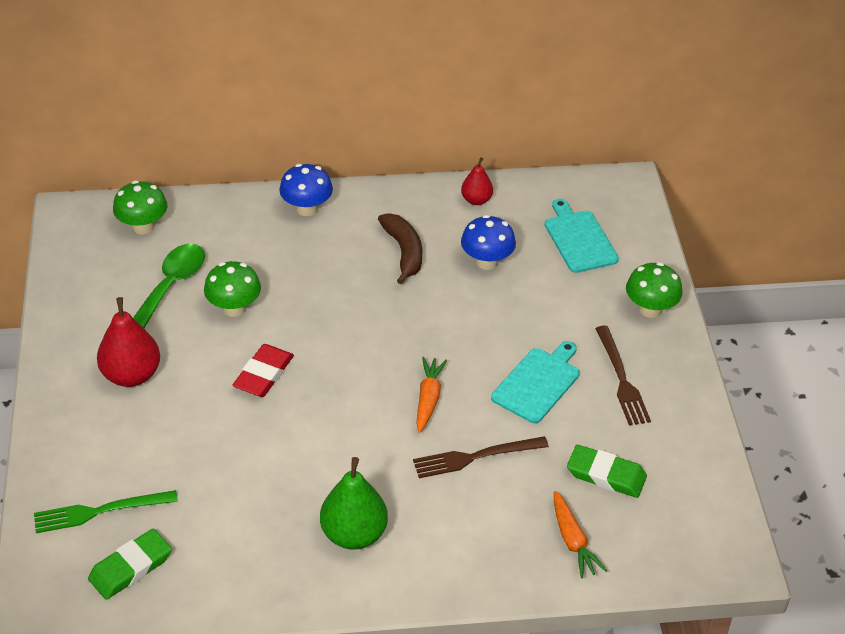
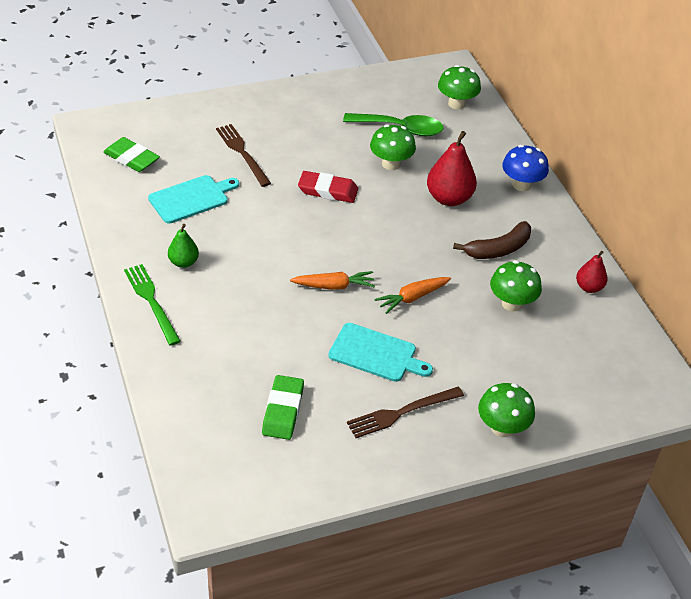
camera: 75 degrees right, 0 degrees up
(100, 511) = (176, 136): green fork -> green fork (151, 302)
(131, 375) = (304, 126): red pear -> red pear (449, 198)
(354, 534) = (183, 262): green pear -> green pear, size x0.58
(476, 457) = (279, 323): brown fork -> brown fork (242, 153)
(487, 261) = (511, 303): blue mushroom -> green mushroom
(573, 541) = (205, 394): orange carrot -> orange carrot (412, 298)
(579, 239) = (573, 365): turquoise cutting board -> turquoise cutting board (191, 198)

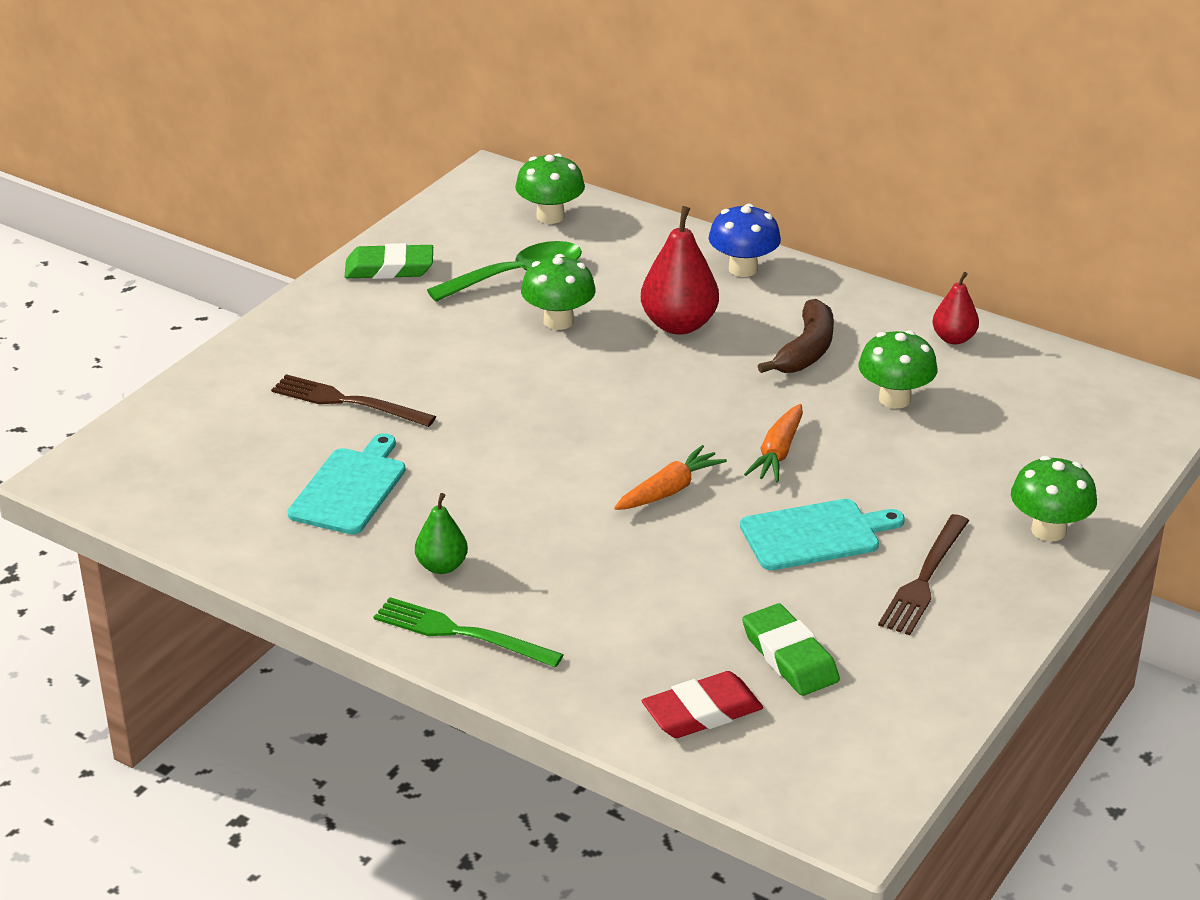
camera: 35 degrees left, 10 degrees down
(131, 158) = (197, 483): green eraser -> green eraser (389, 268)
(328, 190) = (519, 389): red eraser -> red eraser (702, 712)

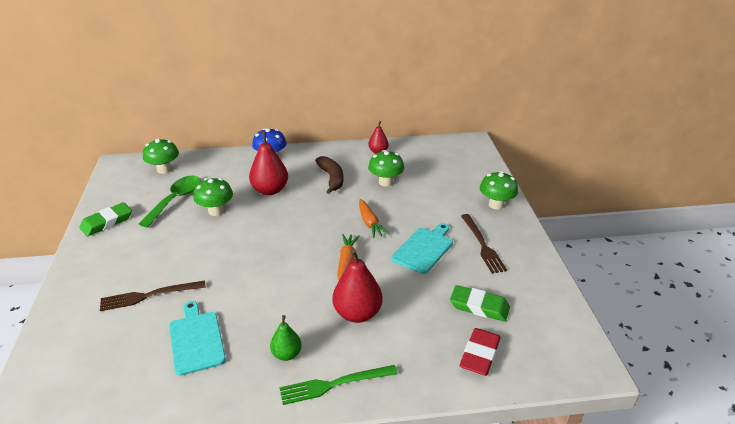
camera: 40 degrees left, 0 degrees up
(595, 568) = (357, 313): none -> red pear

